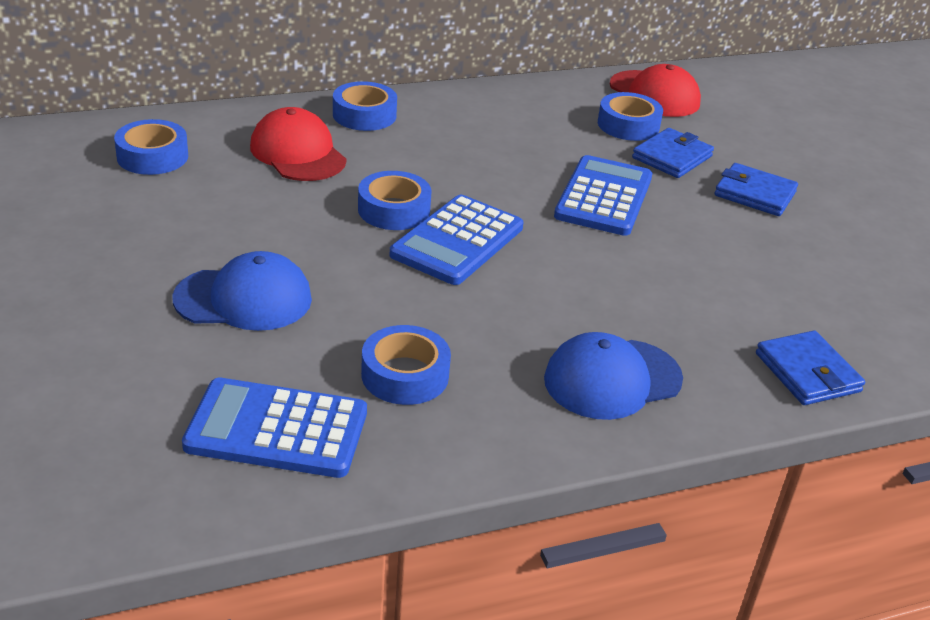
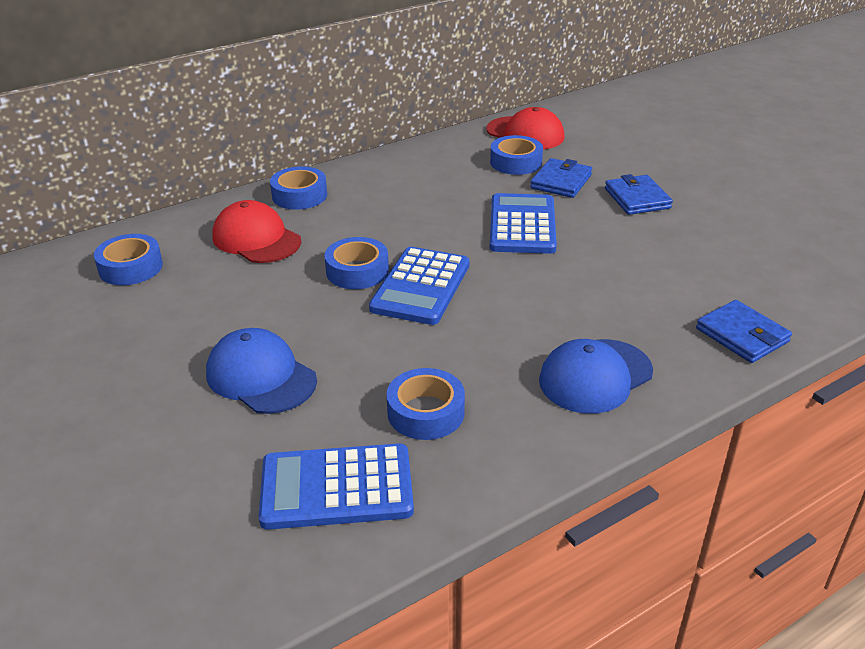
camera: 10 degrees left, 0 degrees up
(244, 299) = (261, 376): blue cap -> blue cap turned 120 degrees counterclockwise
(754, 194) = (637, 198): blue wallet -> blue wallet turned 60 degrees clockwise

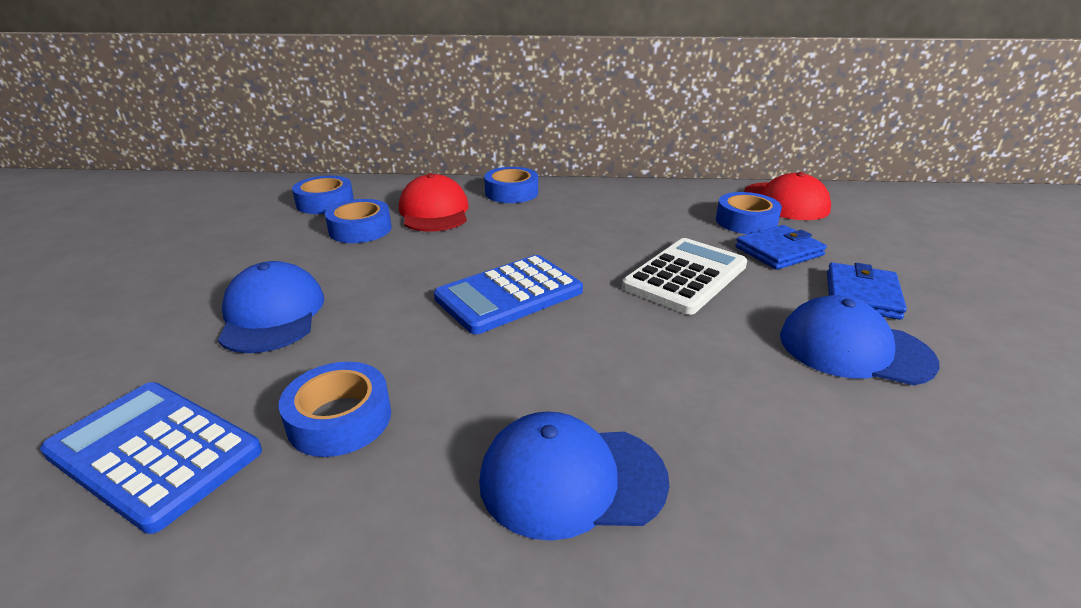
camera: 35 degrees right, 5 degrees down
(357, 271) = (473, 261): blue tape -> blue tape (360, 229)
(522, 225) = (685, 276): blue calculator -> white calculator
(662, 238) = (854, 349): none -> blue cap
(742, 335) = (865, 535): blue wallet -> none

